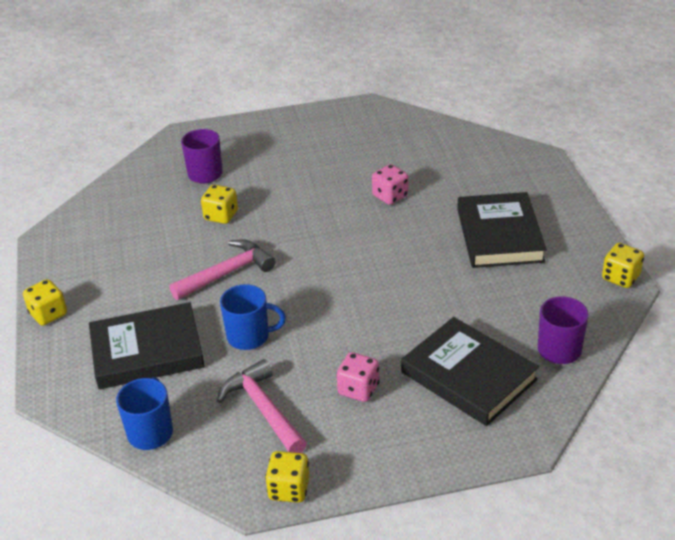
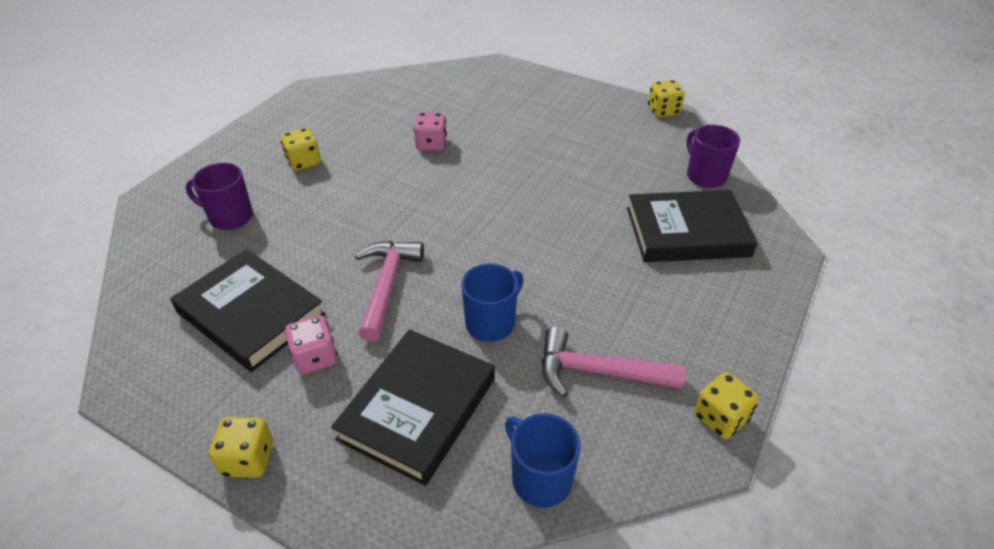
camera: 50 degrees left, 5 degrees up
(221, 216) = (304, 242): yellow dice -> yellow dice (304, 162)
(358, 389) = (638, 297): pink dice -> pink dice (315, 357)
(499, 235) = (551, 127): black book -> black book (251, 313)

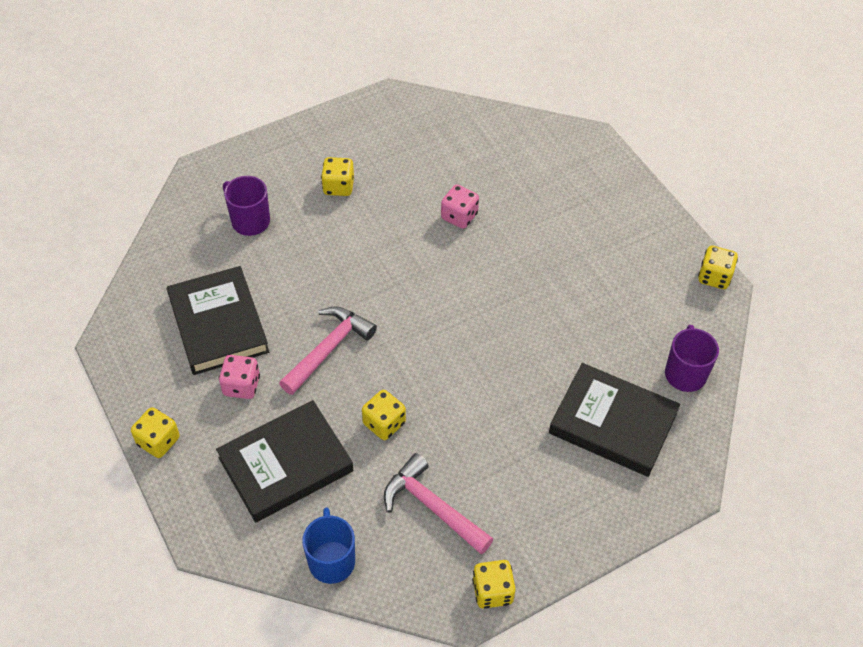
camera: 30 degrees right, 10 degrees up
(491, 323) = (384, 423): blue mug -> yellow dice

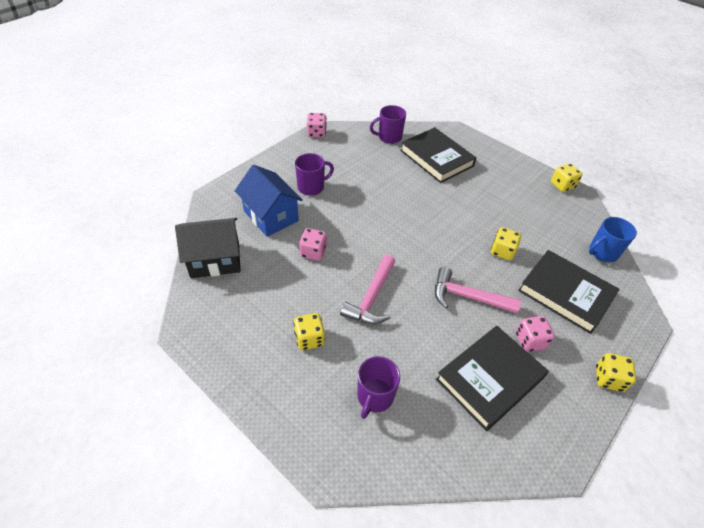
camera: 110 degrees left, 5 degrees down
(432, 507) = (537, 217): pink hammer -> pink hammer (371, 297)
(479, 128) = (215, 260): none -> black house
(536, 188) = (271, 216): none -> blue house
(582, 242) = (311, 187): none -> purple mug
(613, 423) = (436, 158): black book -> black book turned 45 degrees counterclockwise
(714, 277) = (316, 133): yellow dice -> pink dice

